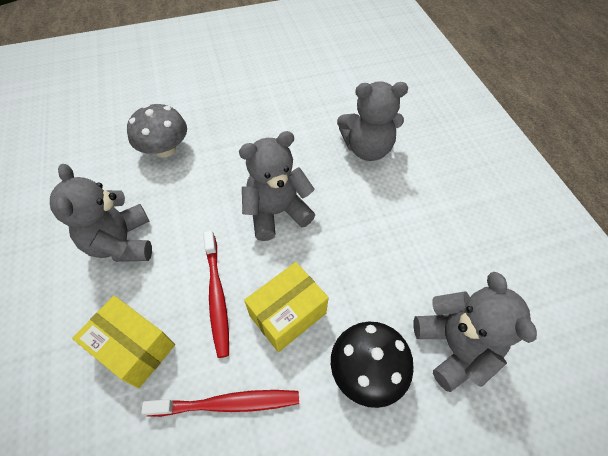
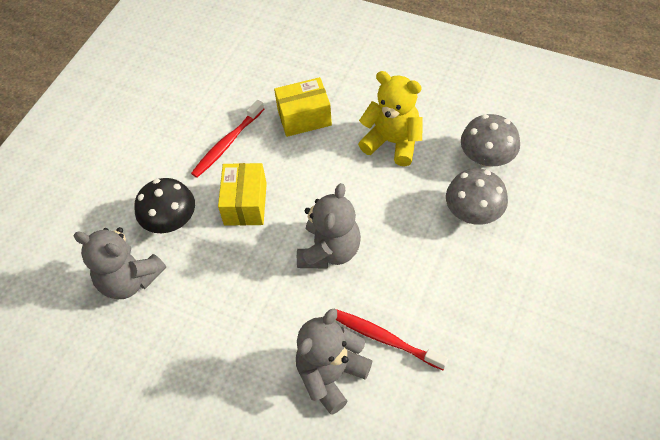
camera: 135 degrees right, 0 degrees up
(99, 169) = (487, 157): none -> grey mushroom
(122, 243) = (393, 142): grey teddy bear -> yellow teddy bear
(217, 296) = (297, 173): red toothbrush -> red toothbrush (385, 339)

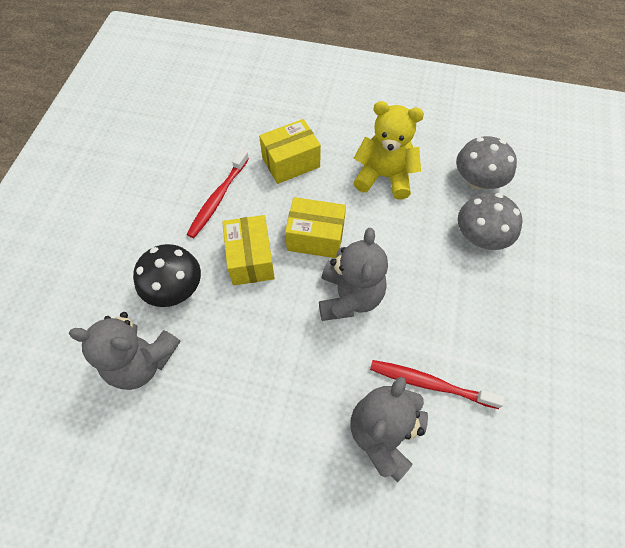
camera: 15 degrees left, 5 degrees up
(311, 192) = (315, 237): none -> yellow box

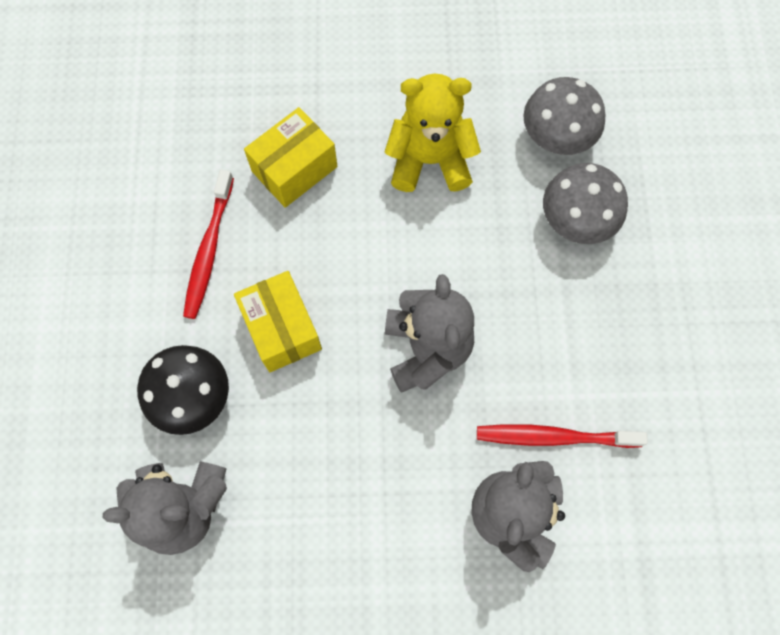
camera: 15 degrees left, 10 degrees up
(315, 237) = (360, 275): yellow box -> none

